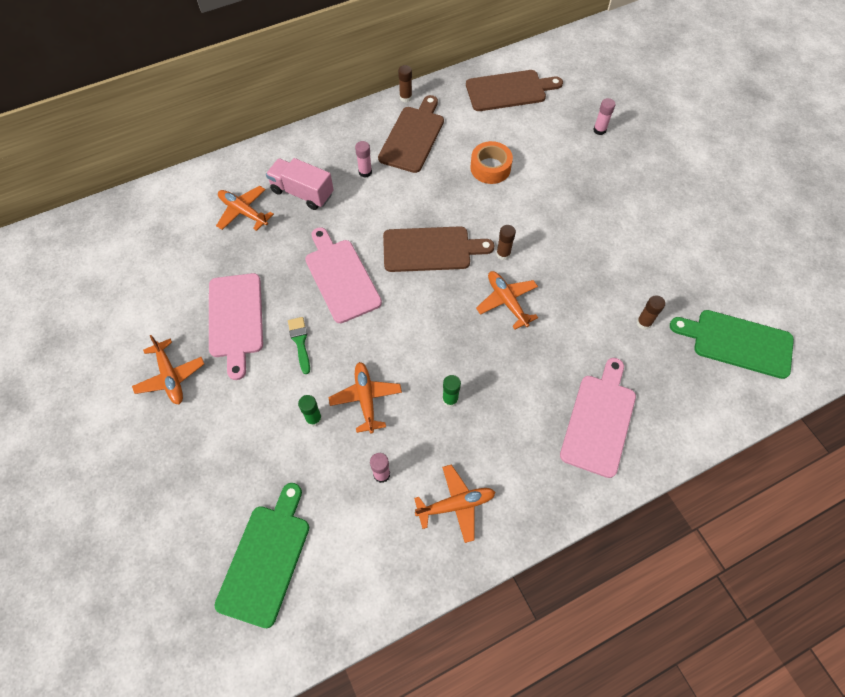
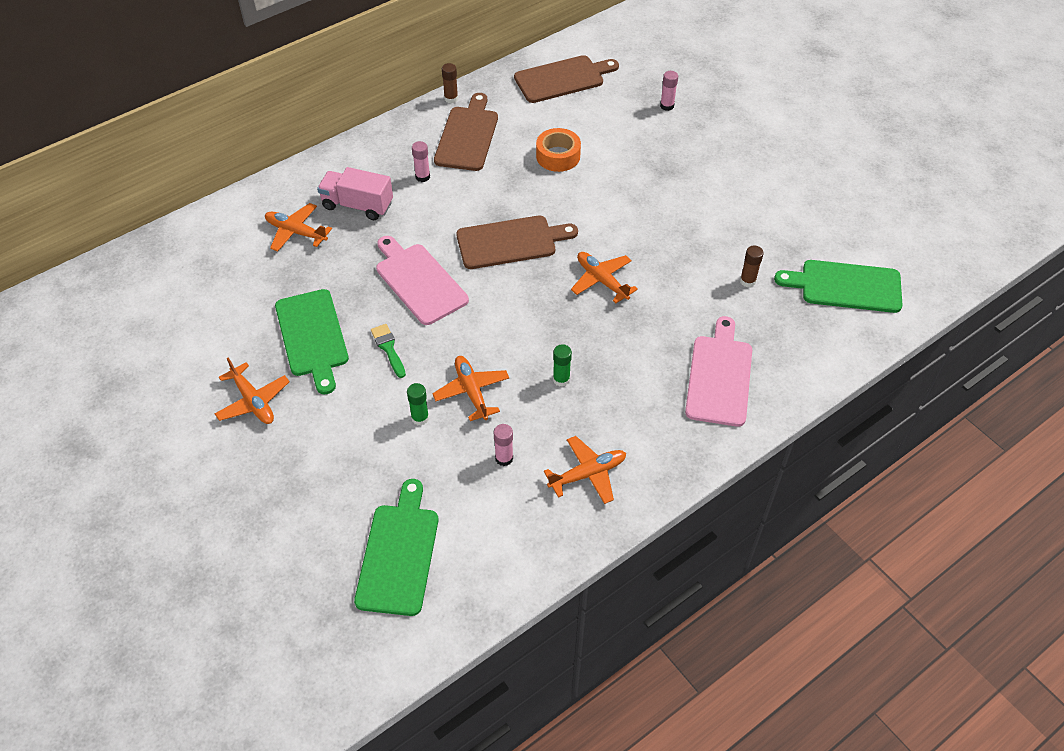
camera: 10 degrees left, 10 degrees down
(236, 319) = (312, 336): pink cutting board -> green cutting board
(503, 254) = (588, 236): brown glue stick -> none

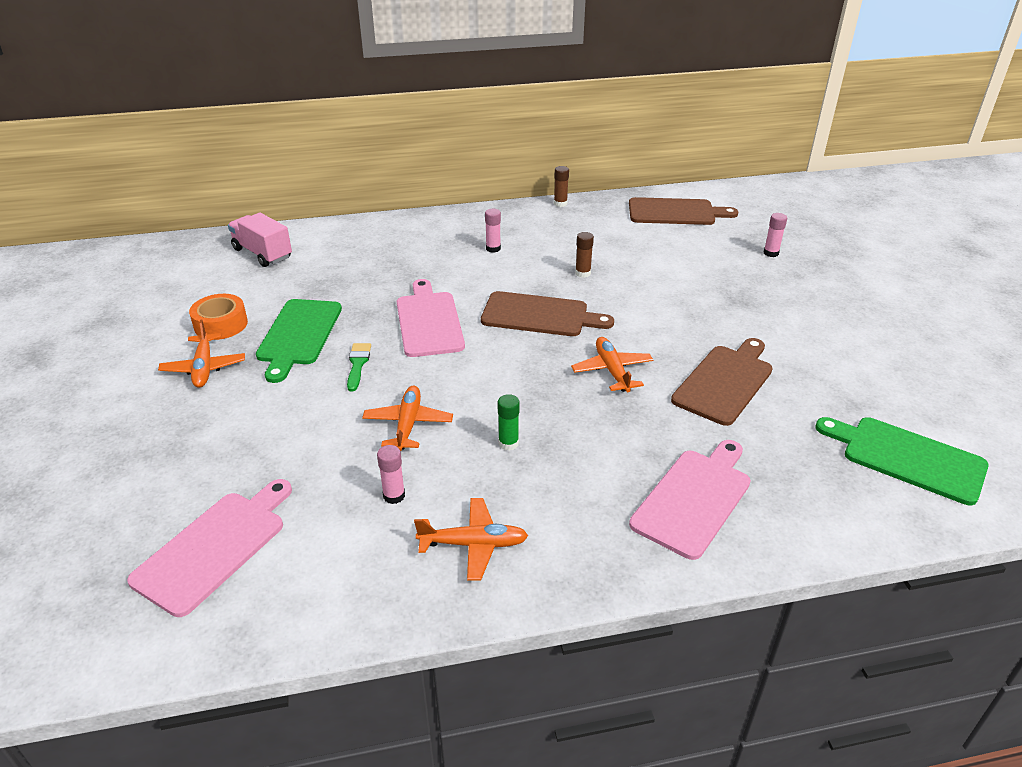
camera: 25 degrees right, 15 degrees down
(296, 232) = (351, 258): orange plane -> none
(357, 205) = (419, 254): pink truck -> pink truck (262, 253)
(399, 554) = (214, 547): green cutting board -> pink cutting board
(420, 418) = (339, 430): green glue stick -> none
(467, 136) = (556, 231): brown cutting board -> brown cutting board (725, 382)
(558, 156) = (633, 264): orange tape -> orange tape (221, 324)
(747, 281) = (781, 417): brown glue stick -> brown glue stick (583, 273)

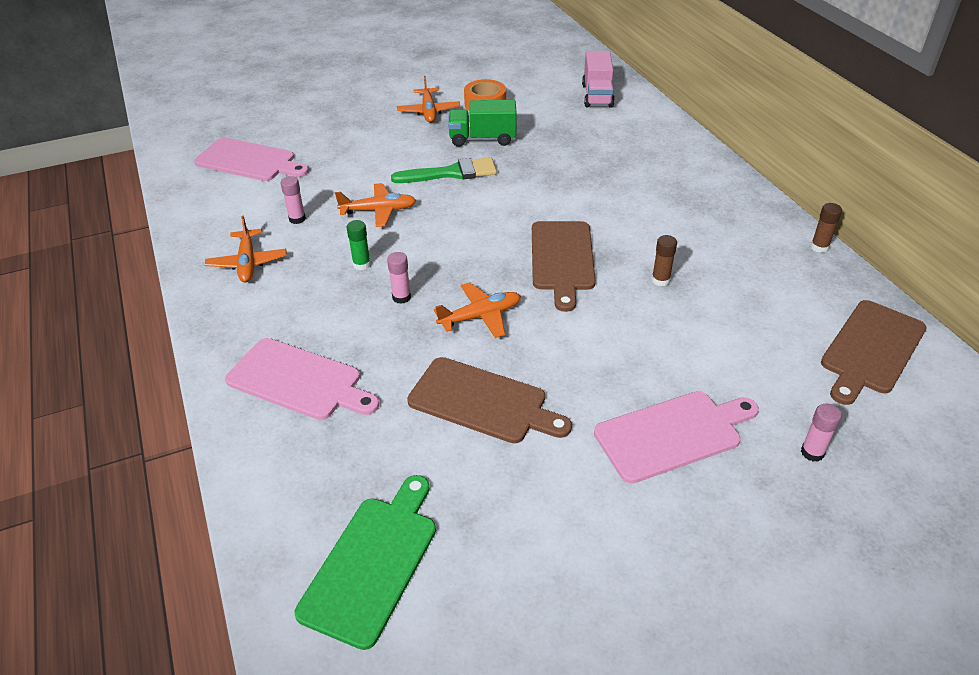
camera: 80 degrees right, 5 degrees up
(204, 368) = (428, 111): orange plane -> orange plane turned 75 degrees counterclockwise
(262, 253) = (597, 96): pink truck -> pink truck turned 150 degrees clockwise
(298, 335) = (482, 139): green cutting board -> green truck
(358, 364) = (451, 173): green brush -> green brush, size x1.65
(429, 321) = (526, 196): pink cutting board -> pink cutting board (672, 434)
(493, 248) = (678, 213): pink glue stick -> pink glue stick (401, 297)
(675, 212) = (871, 349): brown cutting board -> brown cutting board turned 45 degrees clockwise

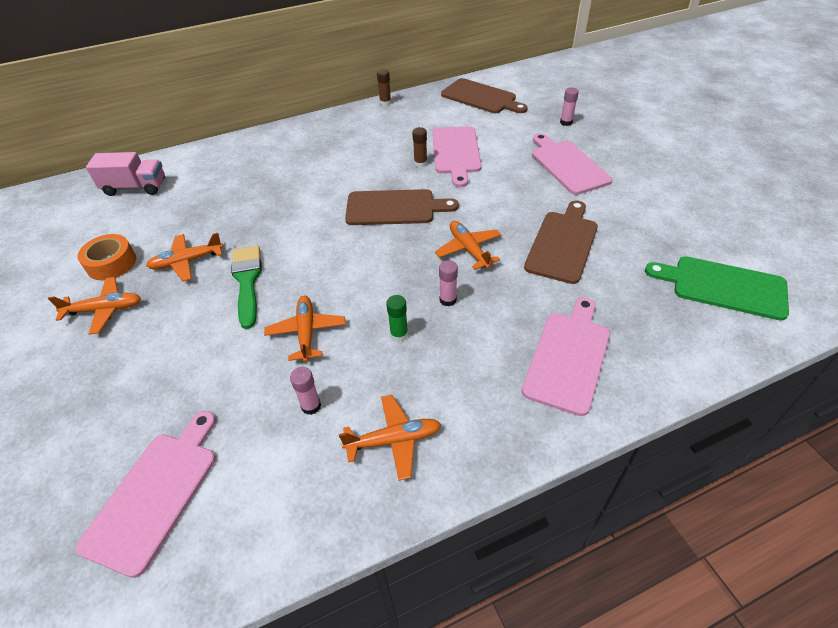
camera: 90 degrees left, 5 degrees up
(482, 139) = (186, 262): green truck -> orange plane
(692, 314) = (456, 152): none -> pink cutting board

